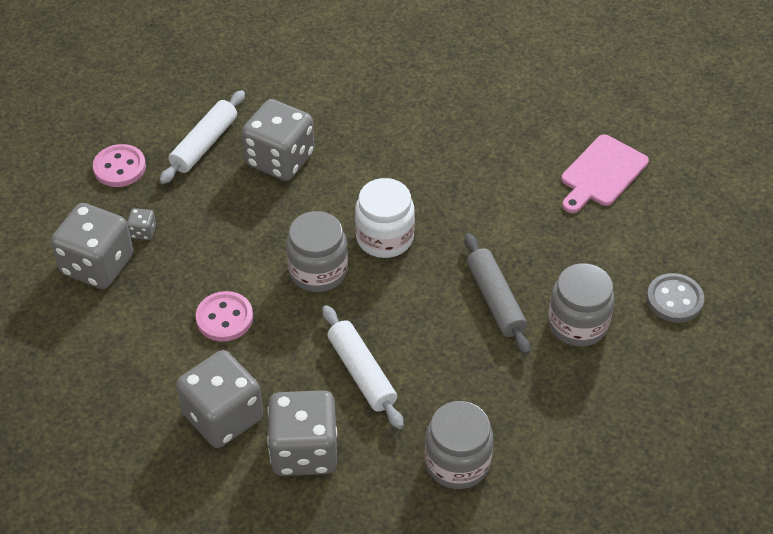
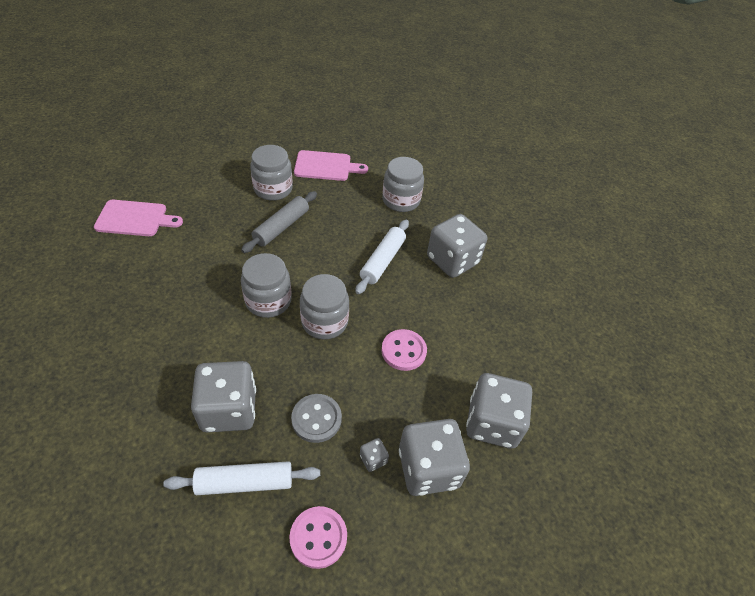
camera: 130 degrees left, 0 degrees up
(223, 416) = (468, 308): grey dice -> grey dice (492, 423)
(384, 238) = (268, 301): white jar -> grey jar
(593, 409) = (326, 166): none -> pink cutting board
(674, 299) = (227, 160): grey button -> grey button (316, 419)

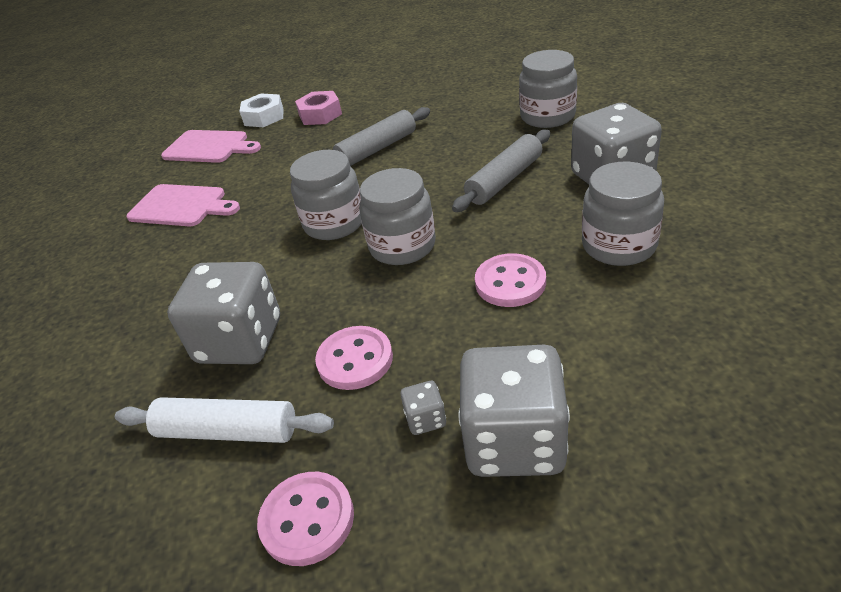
camera: 25 degrees right, 10 degrees down
(174, 186) = (264, 117): none -> white nut
(224, 187) = (320, 114): none -> pink nut
(273, 189) = (379, 113): grey jar -> grey jar (619, 245)
(316, 419) = (355, 360): grey button -> pink button
(326, 166) = (453, 89): pink cutting board -> pink cutting board (181, 206)
(383, 261) = (505, 180): white rolling pin -> grey rolling pin
(492, 423) = (642, 385): grey dice -> none

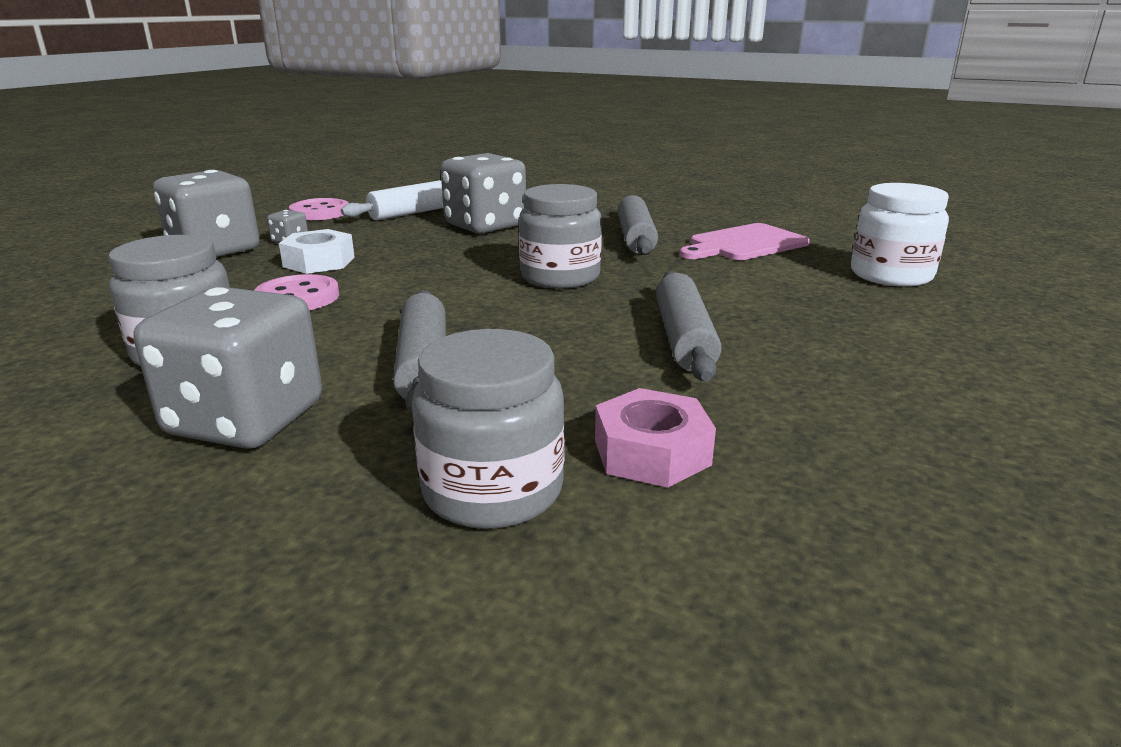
camera: 125 degrees right, 15 degrees down
(205, 249) = (635, 238): none -> grey rolling pin
(209, 147) = (891, 275): pink cutting board -> white jar
(264, 117) = (956, 317): white nut -> white nut (319, 262)
(320, 114) = (895, 346): pink nut -> pink nut (652, 452)
(355, 360) = (381, 241): pink button -> none
(402, 246) = (452, 285): grey jar -> none

